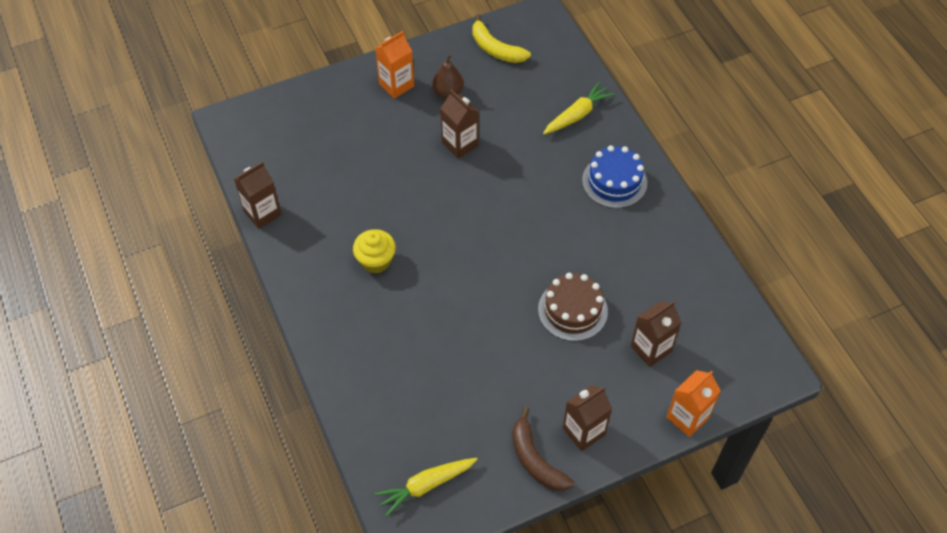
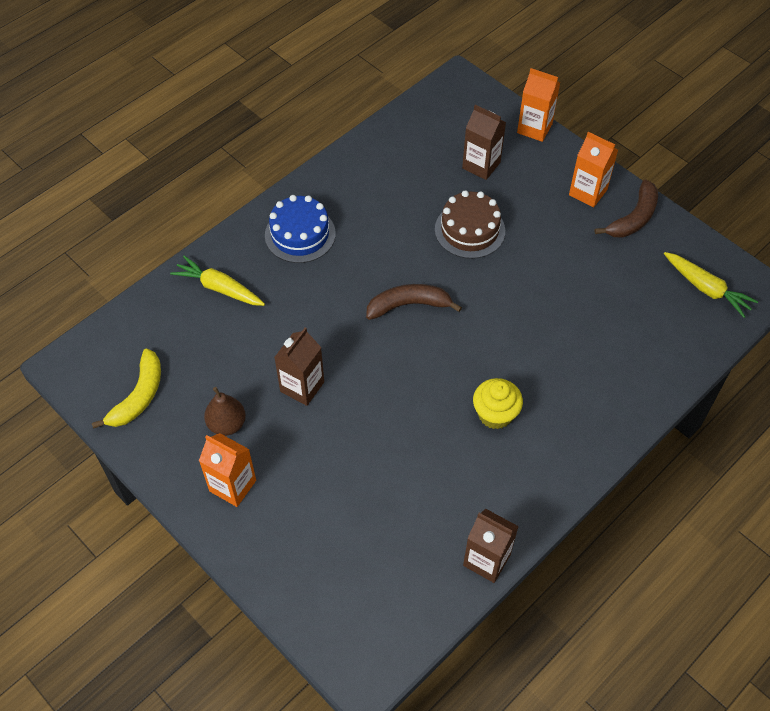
camera: 110 degrees left, 0 degrees up
(507, 236) = (408, 305): none -> brown banana
(583, 431) = (588, 192): brown carton -> orange carton

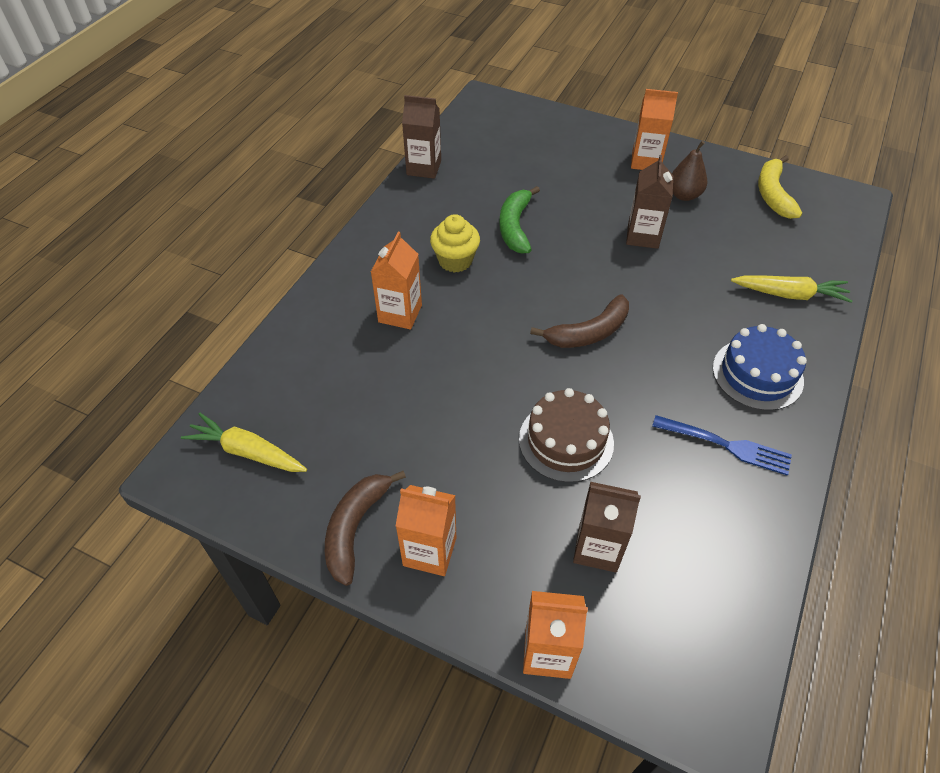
camera: 160 degrees right, 5 degrees down
(360, 196) = (725, 445): none -> blue fork
(420, 437) = (515, 227): none -> green banana
(563, 371) = (400, 313): none -> orange carton

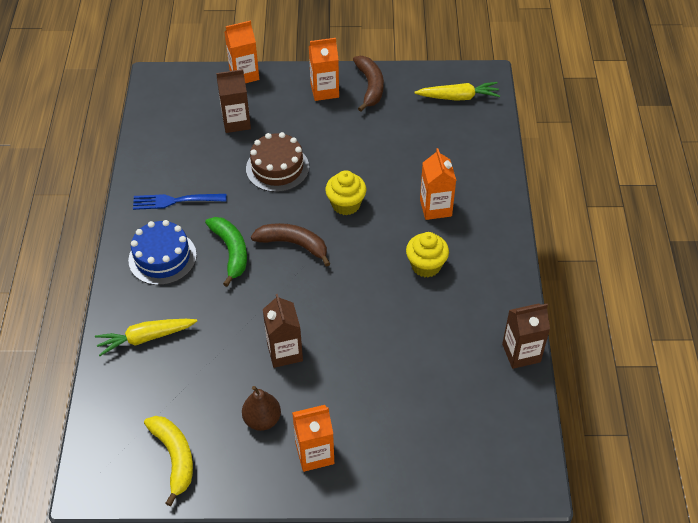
camera: 155 degrees right, 0 degrees up
(502, 356) = (346, 204): none -> yellow cupcake
(515, 227) = (398, 318): green banana -> green banana (231, 251)
(589, 332) = (293, 244): brown banana -> brown banana turned 75 degrees clockwise

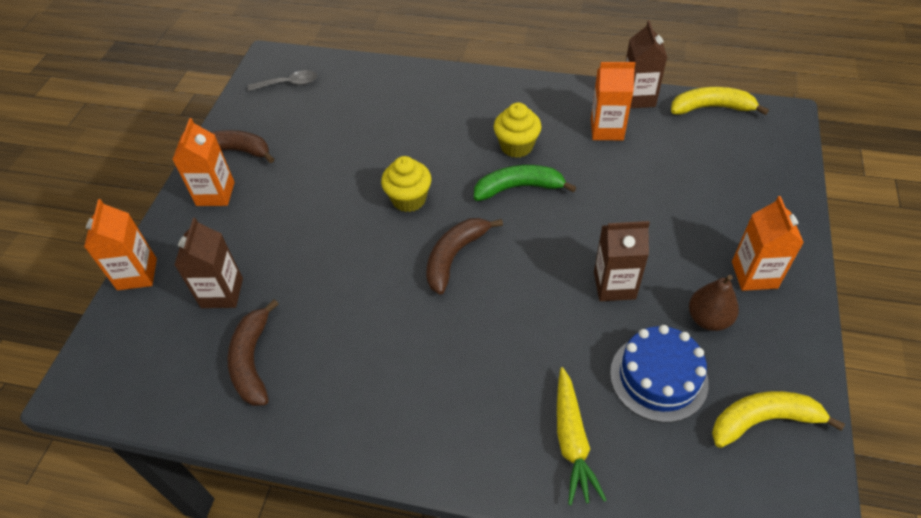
camera: 75 degrees left, 0 degrees up
(162, 257) = (435, 407): blue cake -> blue cake (658, 377)
(176, 201) = (337, 381): blue fork -> none
(185, 154) = (252, 361): none -> brown banana
(231, 251) = (447, 323): green banana -> green banana (518, 188)
(277, 168) = (324, 257): brown cake -> none
(435, 208) = (440, 126): orange carton -> orange carton (607, 129)
(458, 97) = (289, 84): yellow carrot -> grey spoon
(526, 417) = (711, 108): none -> yellow banana

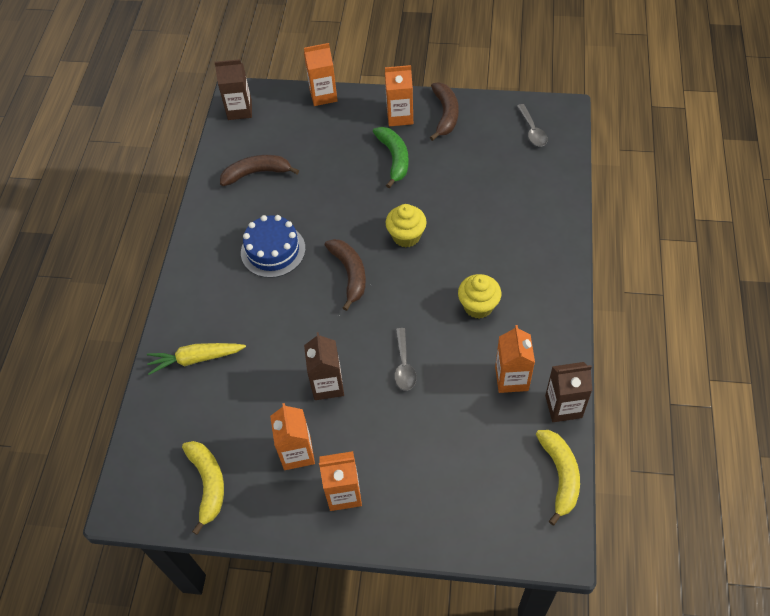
camera: 85 degrees right, 5 degrees up
(222, 293) = (310, 144): brown carton -> brown carton (239, 110)
(454, 256) = (350, 274): brown banana -> brown banana turned 45 degrees clockwise
(518, 188) = (427, 311): green banana -> green banana (394, 158)
(589, 212) = (404, 365): none -> grey spoon
(658, 377) = (244, 414): blue cake -> blue cake (273, 250)
(708, 319) = (297, 453): brown pear -> orange carton

